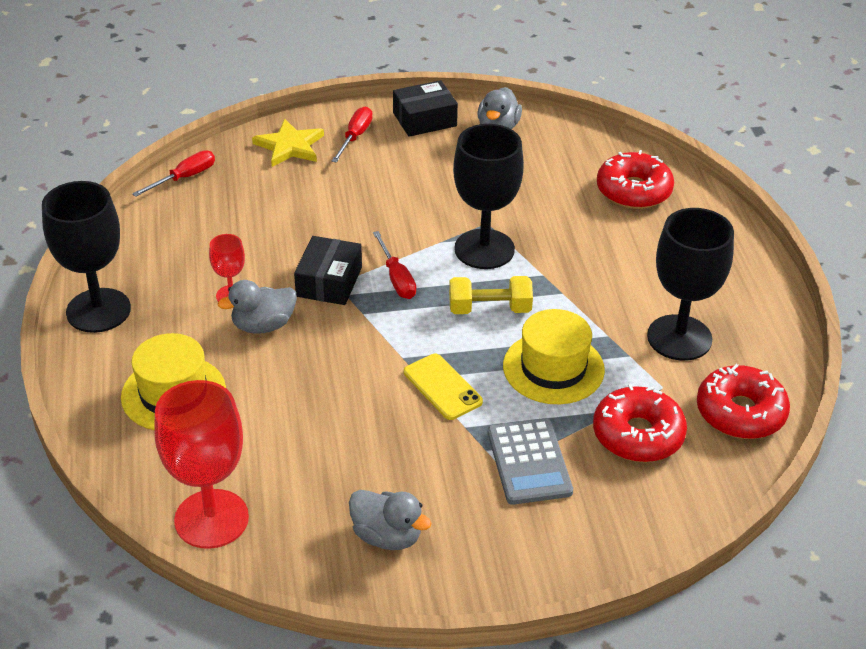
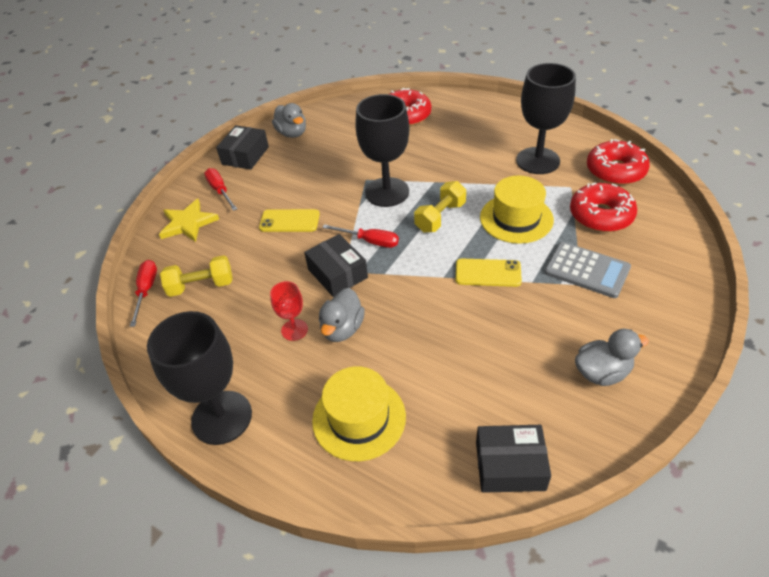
camera: 45 degrees left, 5 degrees up
(211, 519) = (510, 466): red goblet -> black box
(223, 206) = (201, 286): none -> yellow dumbbell
(365, 208) = (289, 221): none -> yellow phone

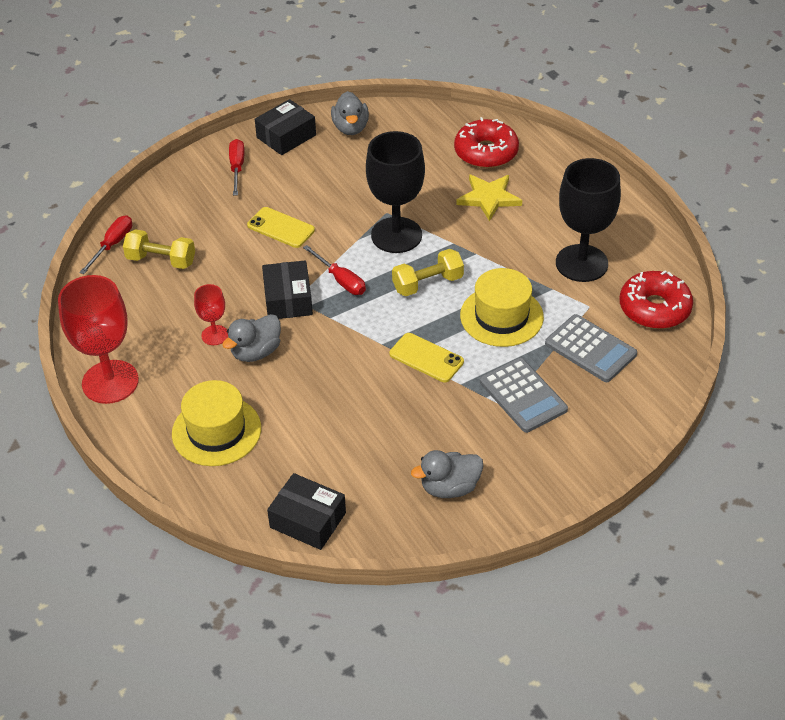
camera: 25 degrees right, 0 degrees up
(188, 223) = (186, 191): yellow star -> yellow star (489, 198)
(222, 417) = (110, 382): black goblet -> red goblet
(601, 215) = (590, 349): red donut -> grey calculator
(602, 372) = (449, 487): grey duck -> grey duck turned 150 degrees clockwise

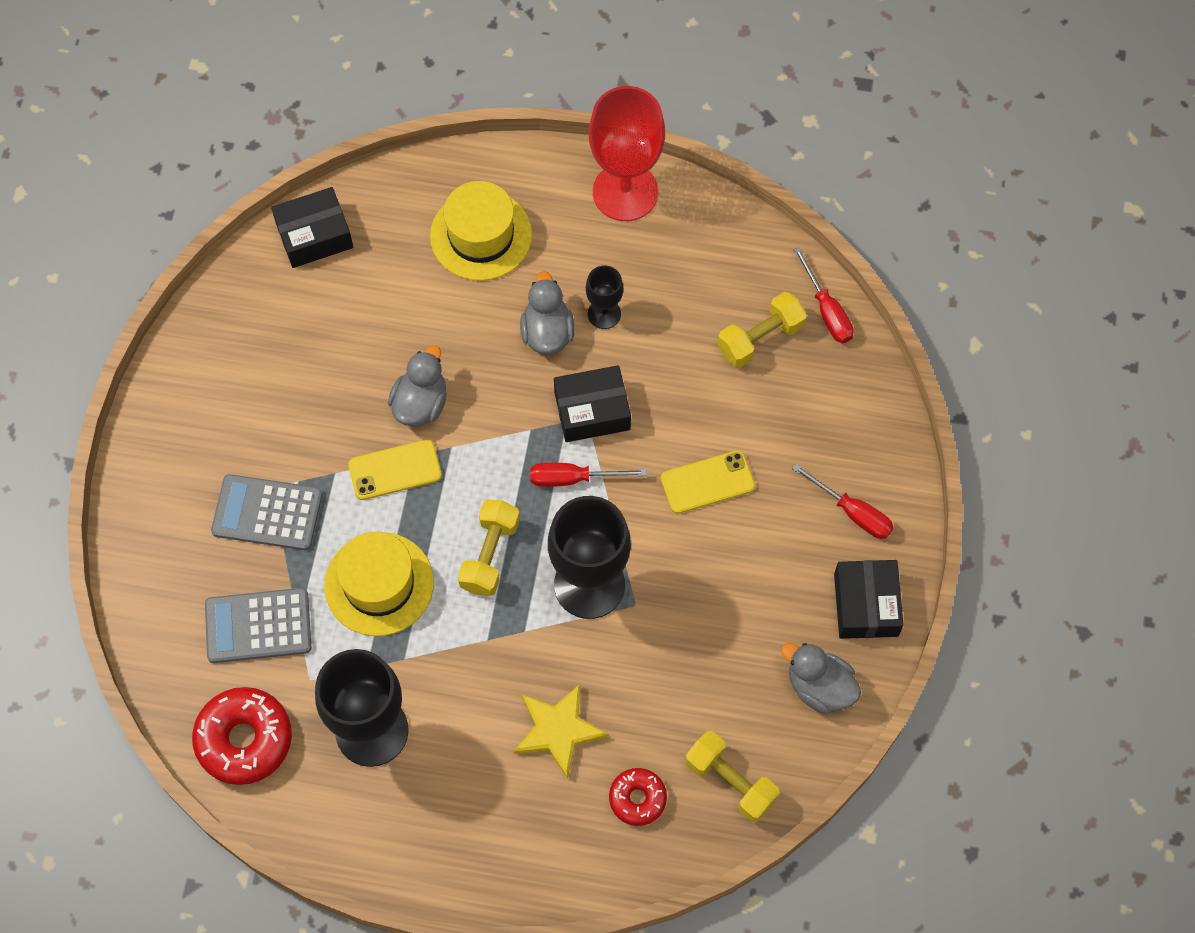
camera: 130 degrees right, 20 degrees up
(215, 335) = (604, 314): red goblet -> black goblet
(288, 299) = (592, 411): black box -> black box turned 45 degrees counterclockwise
(436, 129) = (730, 781): none -> yellow dumbbell
(449, 487) = (235, 366): grey duck -> grey duck (420, 403)
(486, 152) = (637, 798): red donut -> red donut, size x0.58

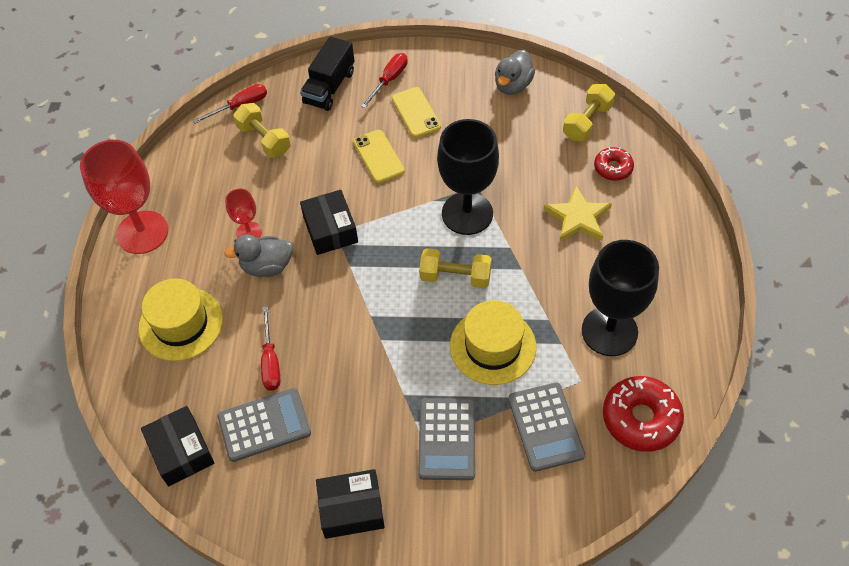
camera: 95 degrees left, 10 degrees down
(328, 320) = (264, 425): none -> grey calculator
(395, 470) = (395, 351): yellow phone -> yellow phone (416, 112)
(420, 403) = (335, 342): grey duck -> none
(573, 478) = (386, 234): red screwdriver -> red screwdriver (270, 361)
(604, 314) = (249, 232): black goblet -> red goblet
(848, 429) = (329, 87): none -> black truck
(866, 605) = (452, 68): black box -> black box (351, 509)

